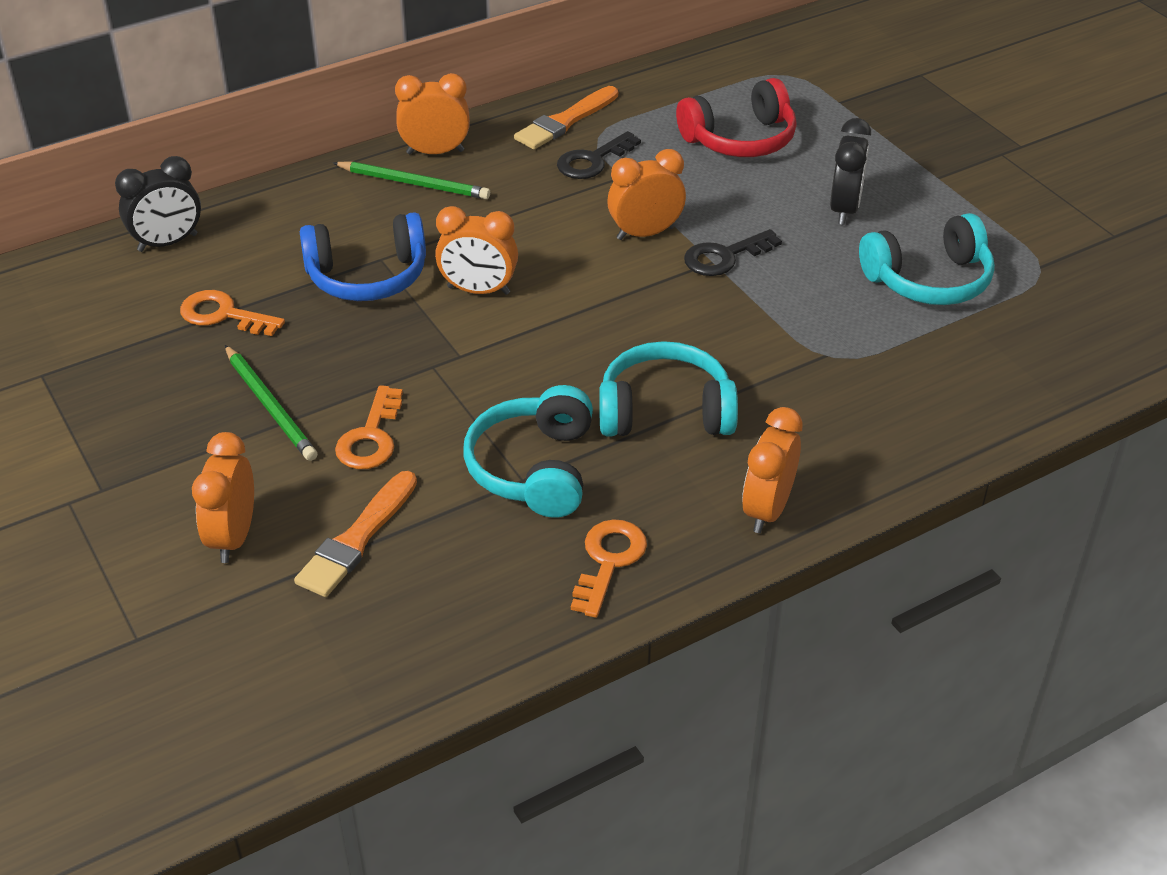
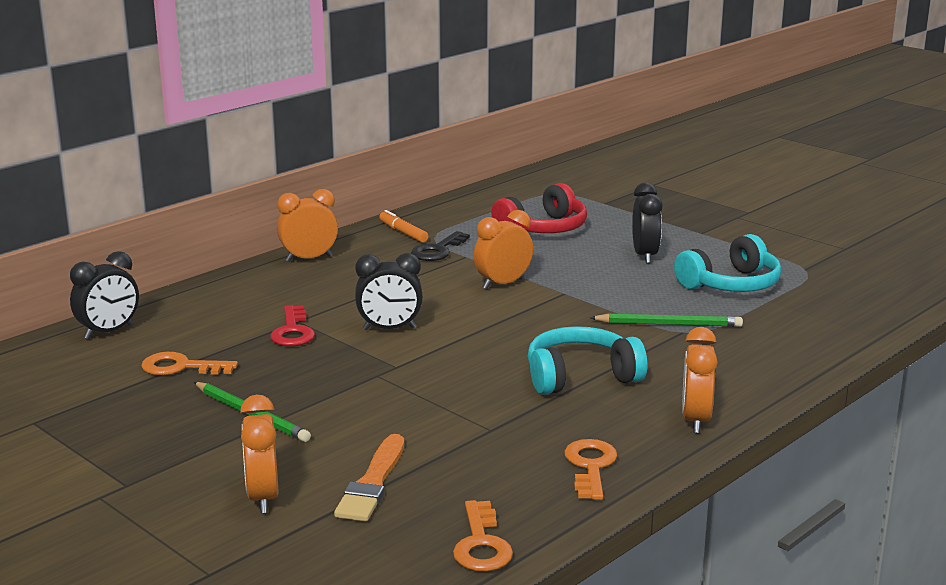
camera: 15 degrees left, 20 degrees down
(367, 276) = (293, 331): blue headphones -> red key
(371, 437) = (349, 422): orange key -> orange key (481, 544)
(414, 183) = (301, 277): green pencil -> green pencil (669, 324)
(478, 290) = (389, 329): orange clock -> black clock
(534, 468) = (496, 422): turquoise headphones -> none
(565, 121) = (403, 232): orange brush -> orange marker
(724, 257) = (572, 289): black key -> none

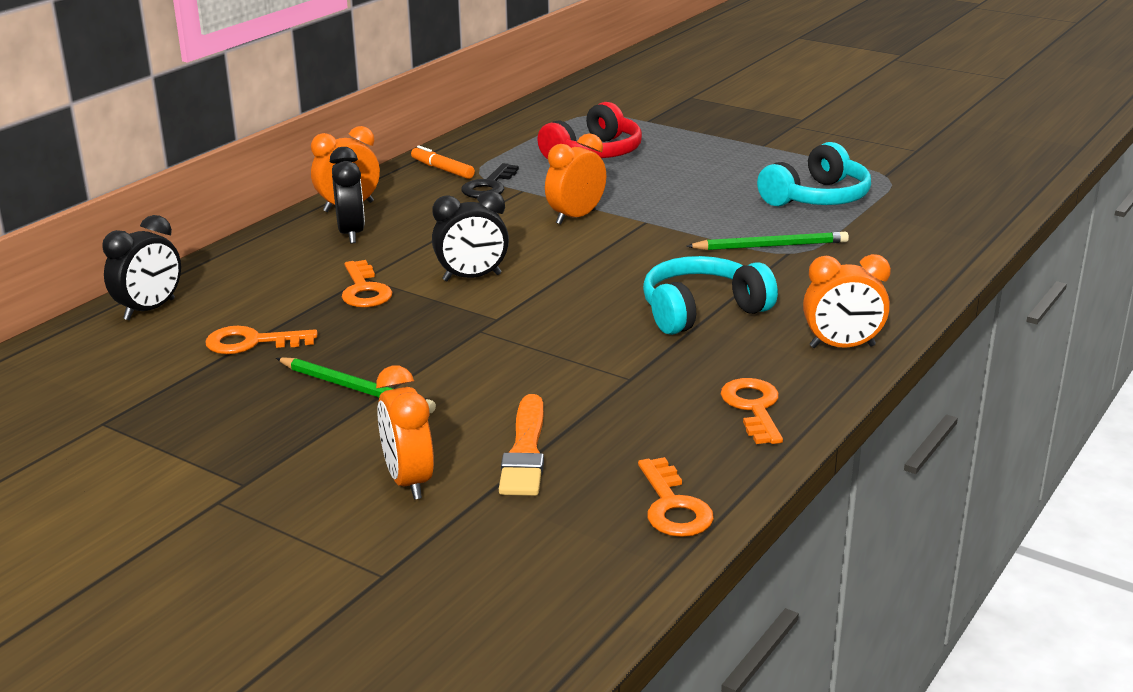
camera: 10 degrees left, 5 degrees up
(293, 331) = (364, 290): red key -> orange key
(645, 255) = (714, 174): black clock -> black clock (351, 233)
(695, 420) = (842, 346): orange clock -> orange clock turned 90 degrees counterclockwise

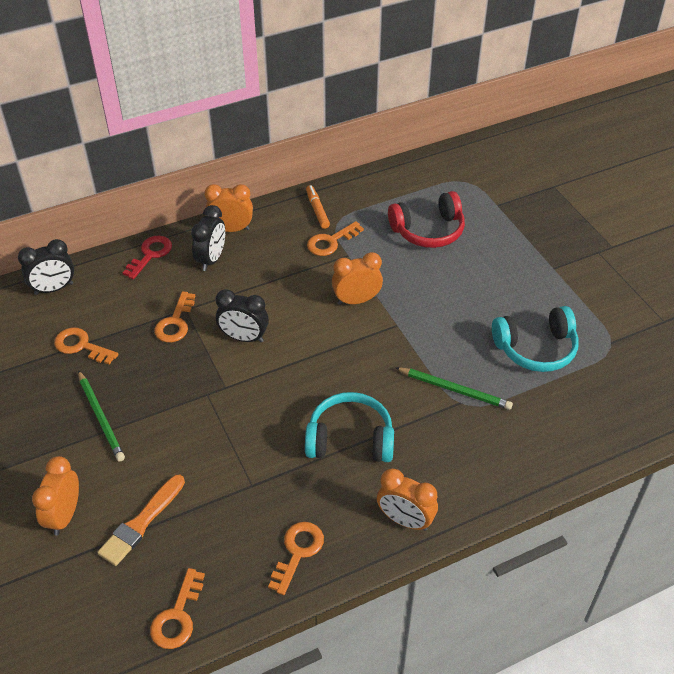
camera: 30 degrees right, 20 degrees up
(260, 250) = (150, 255): none -> red key
(489, 186) = (331, 242): black key -> orange key

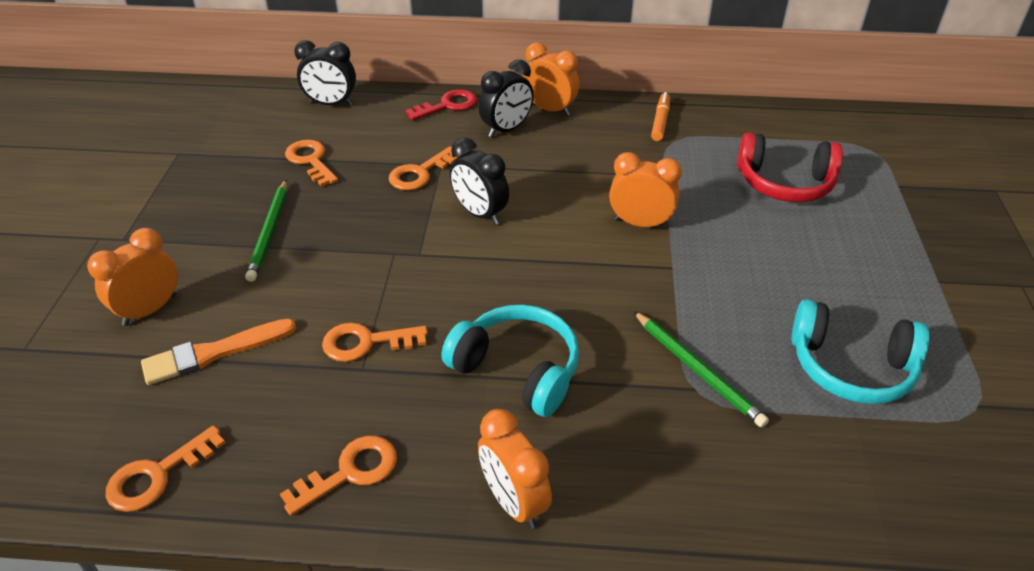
camera: 30 degrees right, 5 degrees down
(331, 242) = (653, 156): orange key -> orange key (366, 342)

